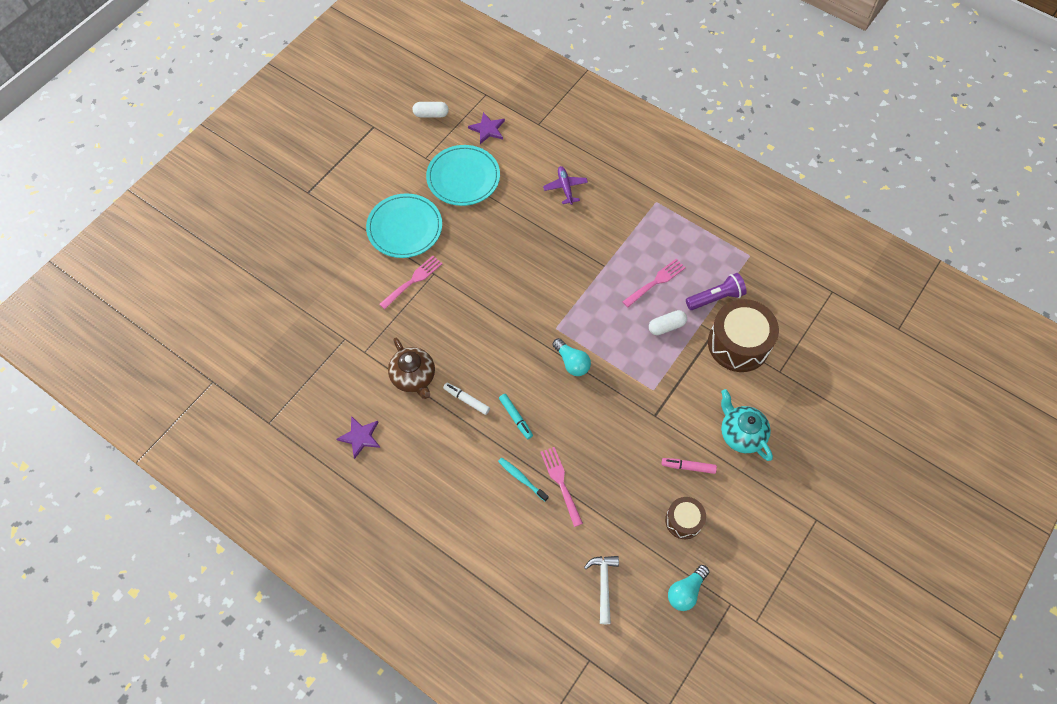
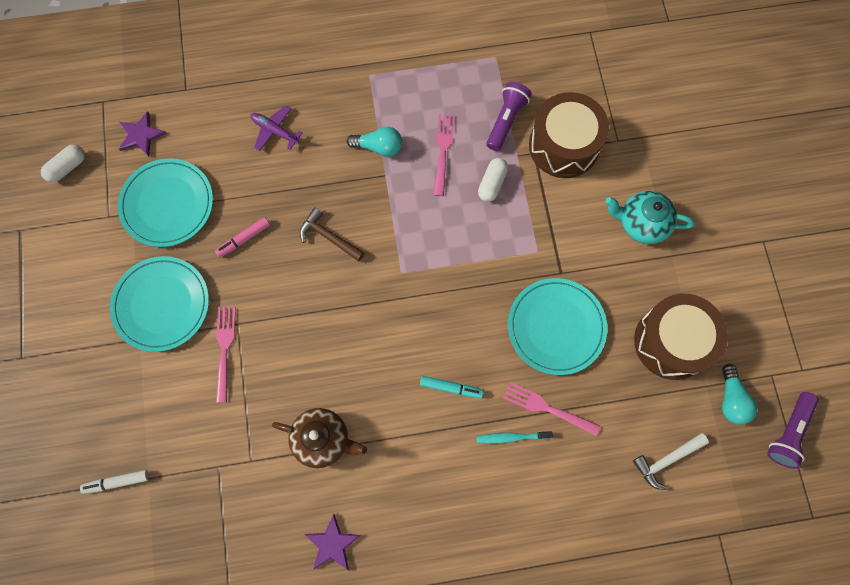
camera: 45 degrees left, 10 degrees up
(466, 400) = (392, 414): white marker -> white marker (117, 482)
(534, 272) = (329, 237): none -> brown hammer
(572, 362) = (447, 291): turquoise light bulb -> turquoise light bulb (378, 147)
(603, 585) = (667, 460): white hammer -> white hammer turned 75 degrees counterclockwise
(617, 443) = (556, 327): none -> turquoise plate
(683, 521) = (672, 342): brown drum -> brown drum, size x1.82
(688, 467) = (630, 292): pink marker -> pink marker (244, 239)
(703, 648) = (788, 433): none -> purple flashlight

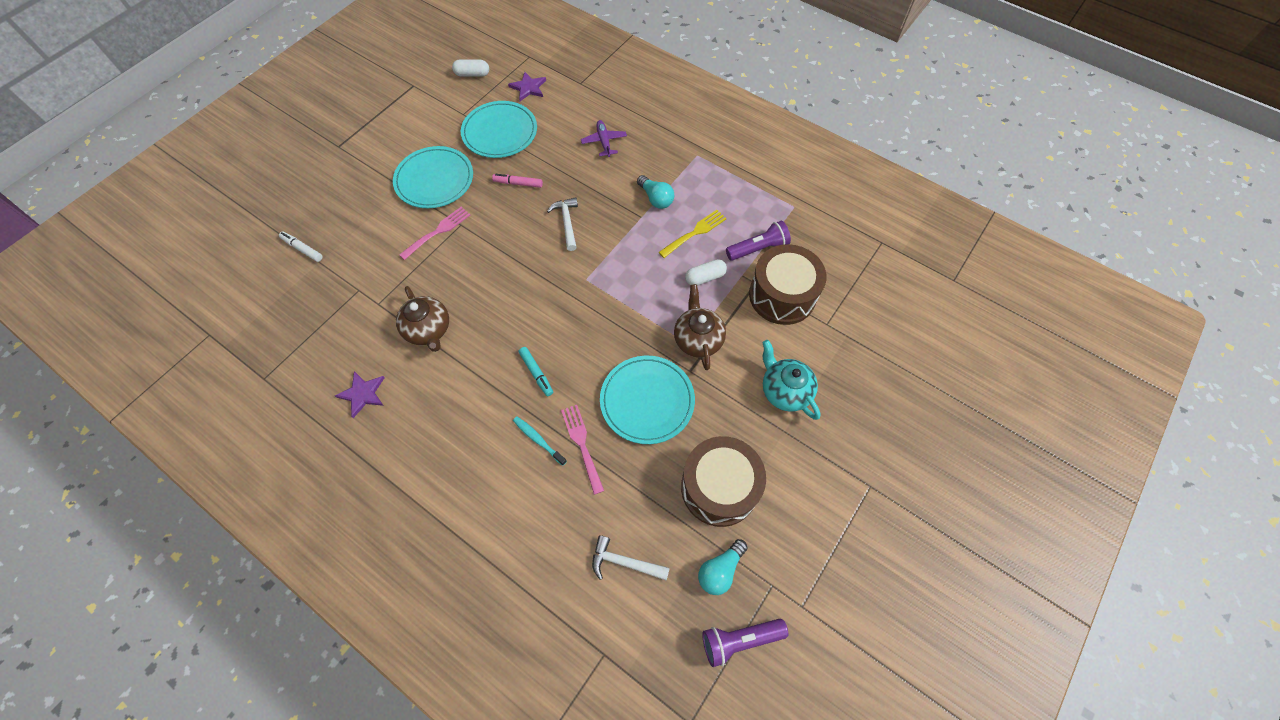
camera: 45 degrees right, 10 degrees down
(329, 237) = (567, 223): brown hammer -> white hammer
(443, 150) = (695, 233): pink fork -> yellow fork
(540, 241) = (698, 339): none -> brown teapot

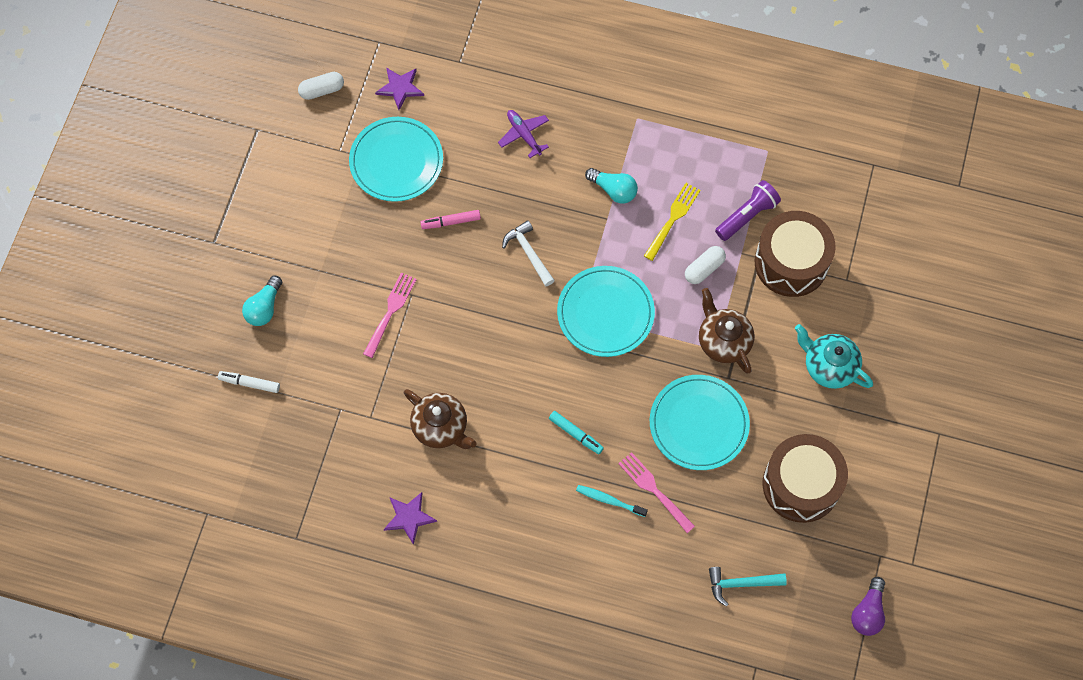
camera: 20 degrees left, 5 degrees up
(434, 180) = (352, 249): turquoise plate -> turquoise plate (605, 313)
(624, 562) = (741, 584): white hammer -> turquoise hammer
(720, 570) = (829, 559): turquoise light bulb -> turquoise light bulb (264, 307)
(739, 640) = (868, 612): purple flashlight -> purple light bulb

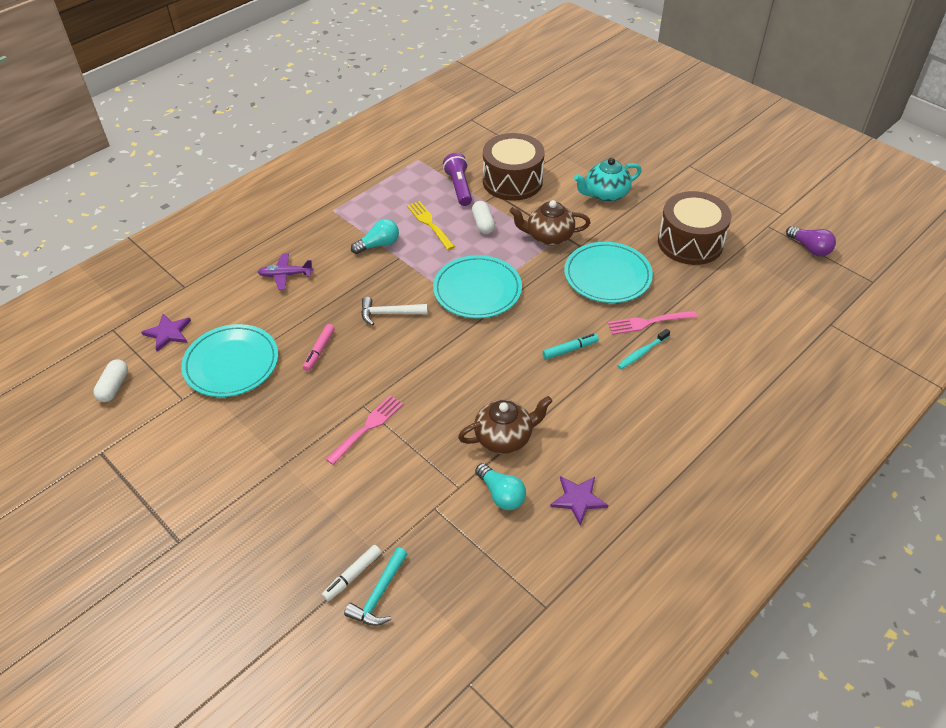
camera: 60 degrees left, 20 degrees down
(264, 307) = (283, 526): turquoise light bulb -> turquoise light bulb (501, 494)
(390, 312) = (367, 427): pink fork -> pink fork turned 75 degrees clockwise
(741, 584) = (755, 304): turquoise hammer -> turquoise hammer (379, 594)

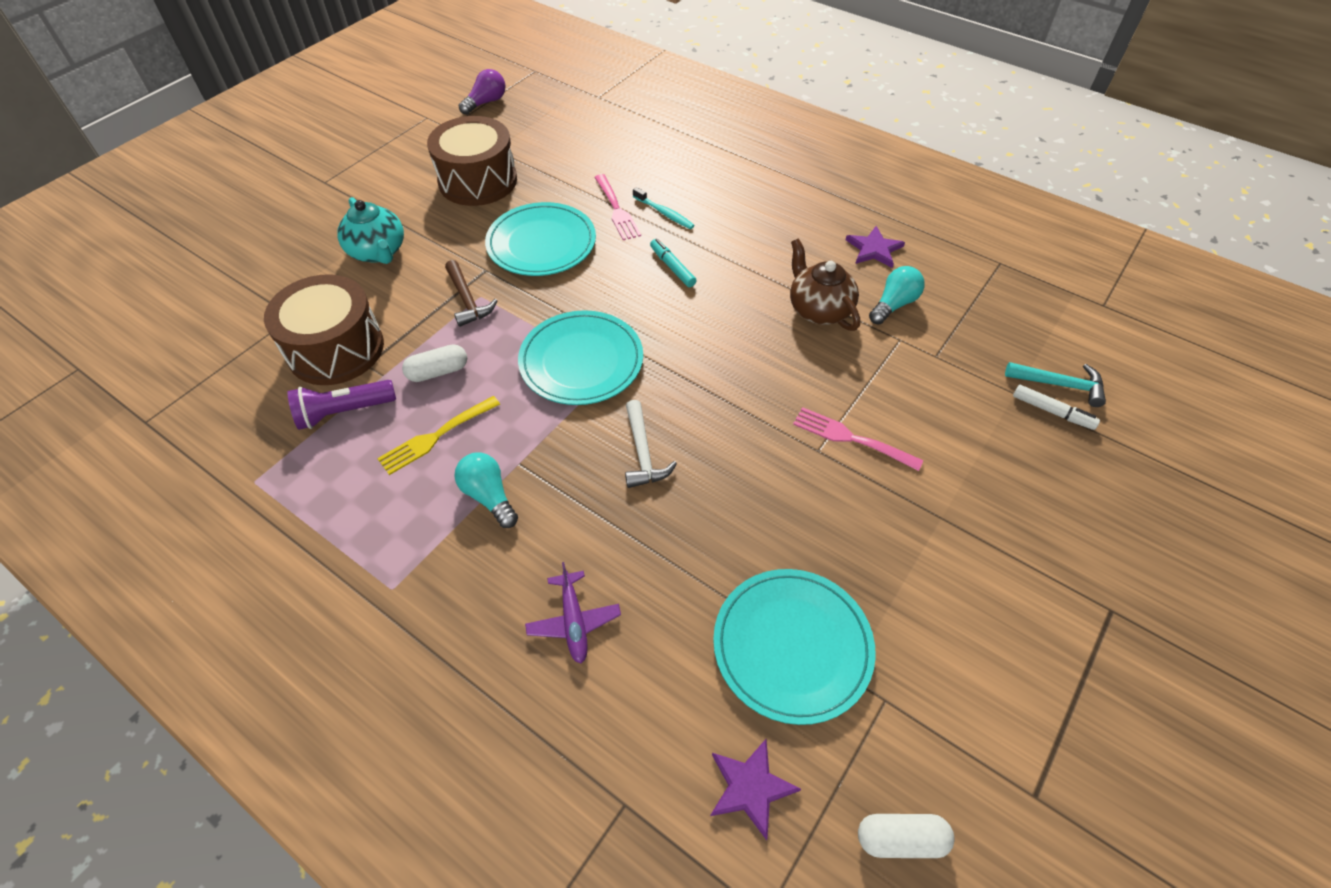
camera: 100 degrees left, 5 degrees up
(319, 351) = (735, 525): pink marker -> none
(549, 237) = (467, 300): brown teapot -> brown hammer

